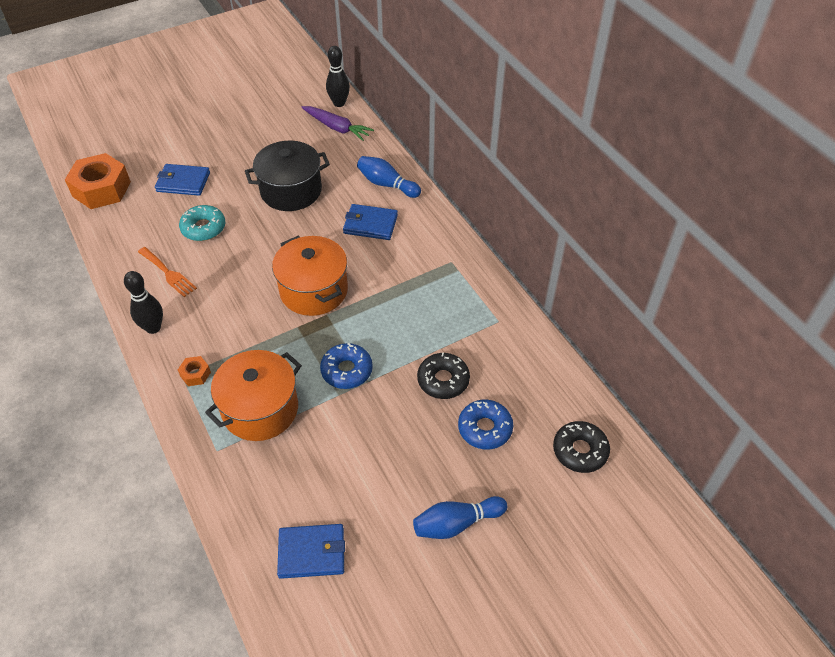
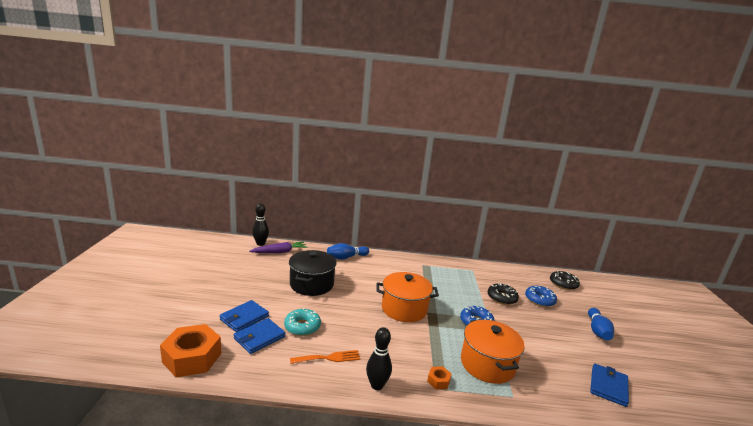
camera: 60 degrees left, 30 degrees down
(370, 224) = (371, 273): blue wallet -> blue wallet (259, 337)

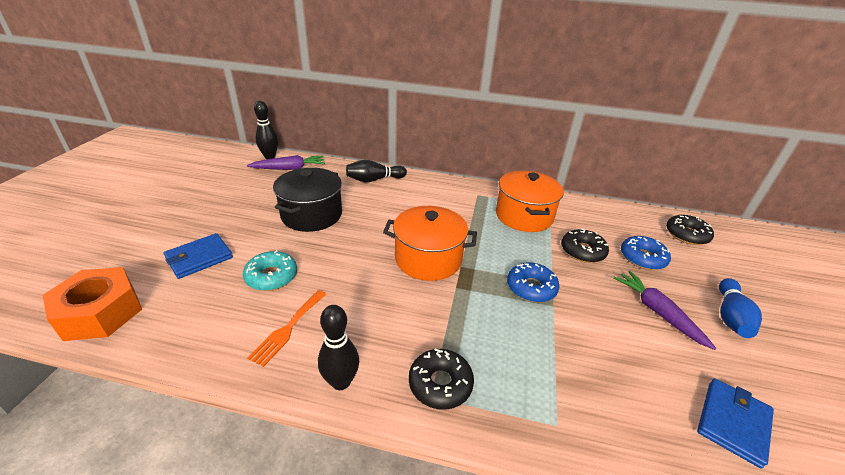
camera: 10 degrees right, 15 degrees up
(259, 337) = (205, 289): blue wallet -> none
(329, 358) = (288, 329): orange fork -> orange fork turned 120 degrees clockwise
(346, 257) = (374, 180): blue bowling pin -> black bowling pin
(438, 381) = (440, 384): orange nut -> black donut
(487, 364) = (529, 361): orange pot -> orange pot (524, 216)
(555, 331) = (657, 312): none -> purple carrot

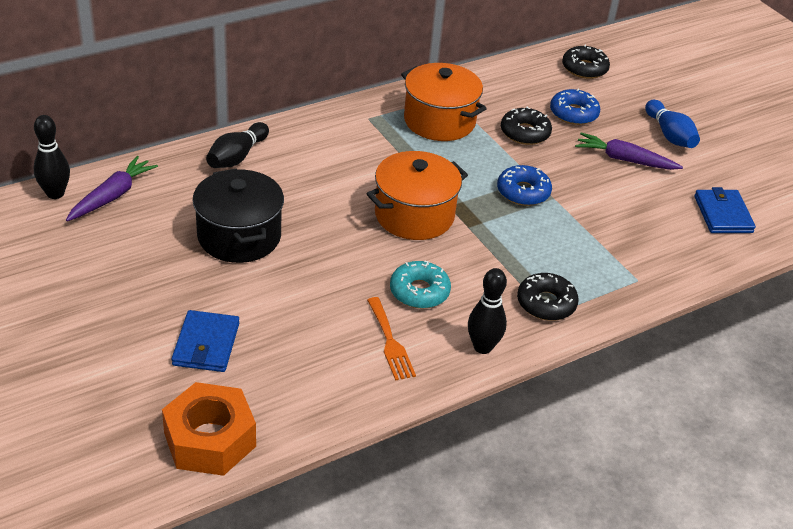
camera: 45 degrees left, 5 degrees up
(271, 276) = (305, 315): turquoise donut -> turquoise donut (419, 291)

